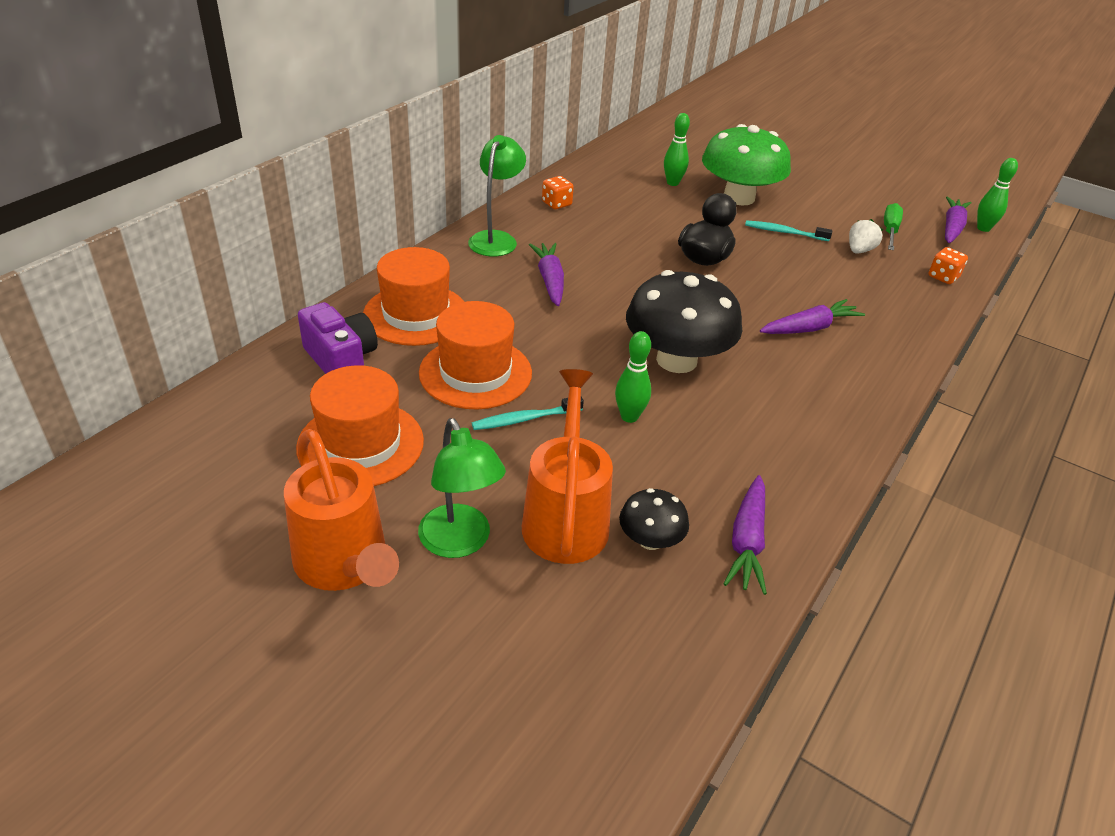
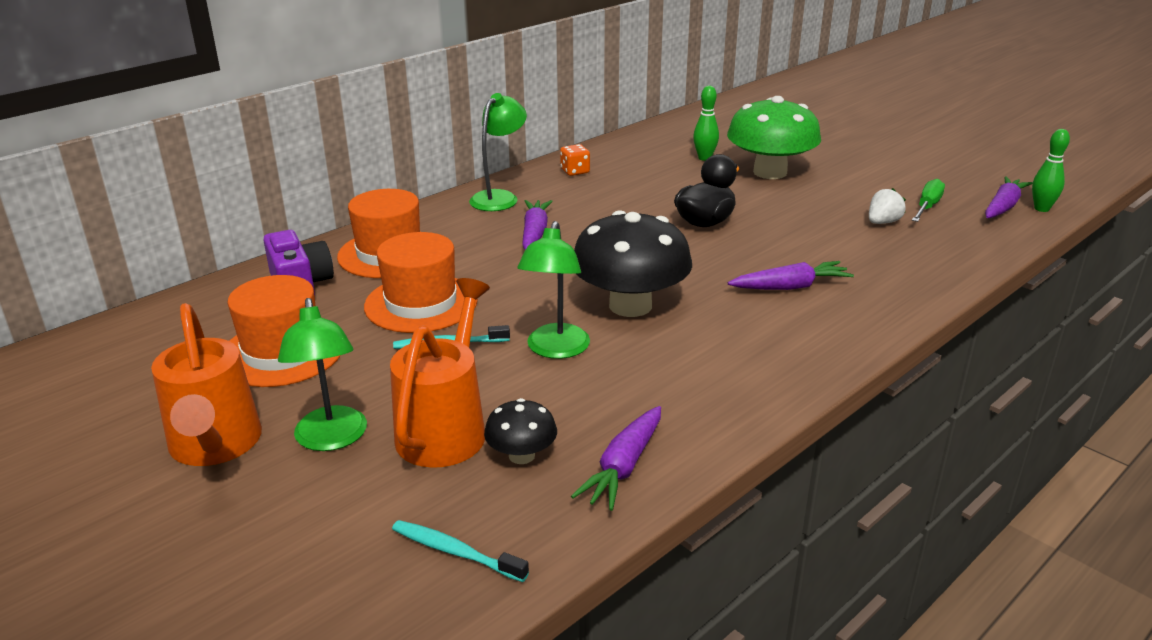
camera: 15 degrees right, 10 degrees down
(629, 417) = (555, 350): green bowling pin -> green lamp
(784, 232) = (805, 203): turquoise toothbrush -> turquoise toothbrush (455, 552)
(943, 277) = (970, 250): orange dice -> none

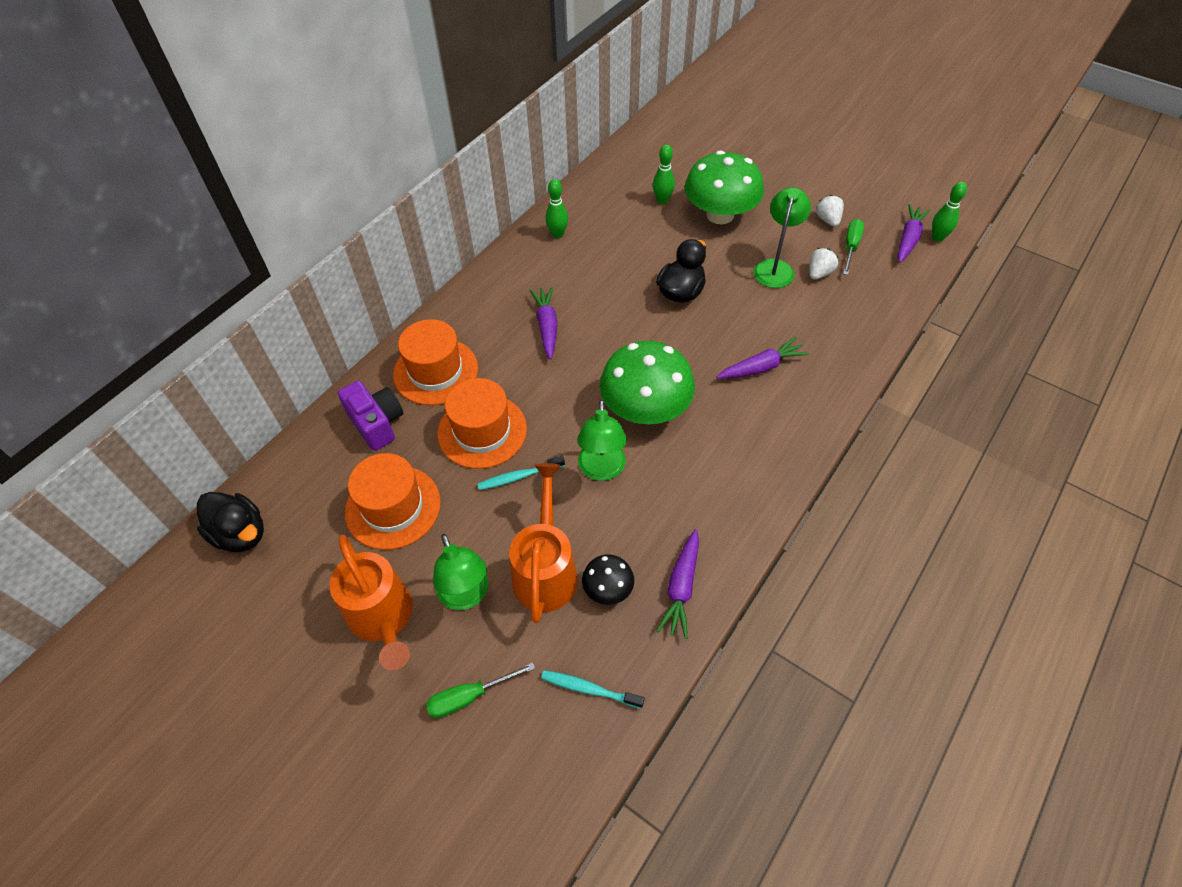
camera: 10 degrees left, 25 degrees up
(91, 354) = (241, 534): none -> black duck
(286, 536) = (469, 696): none -> green screwdriver
(499, 197) = (504, 281): green lamp -> green lamp (775, 267)
(575, 171) = (557, 234): orange dice -> green bowling pin
(630, 305) = (645, 408): black mushroom -> green mushroom
(902, 186) = (828, 220): none -> white strawberry

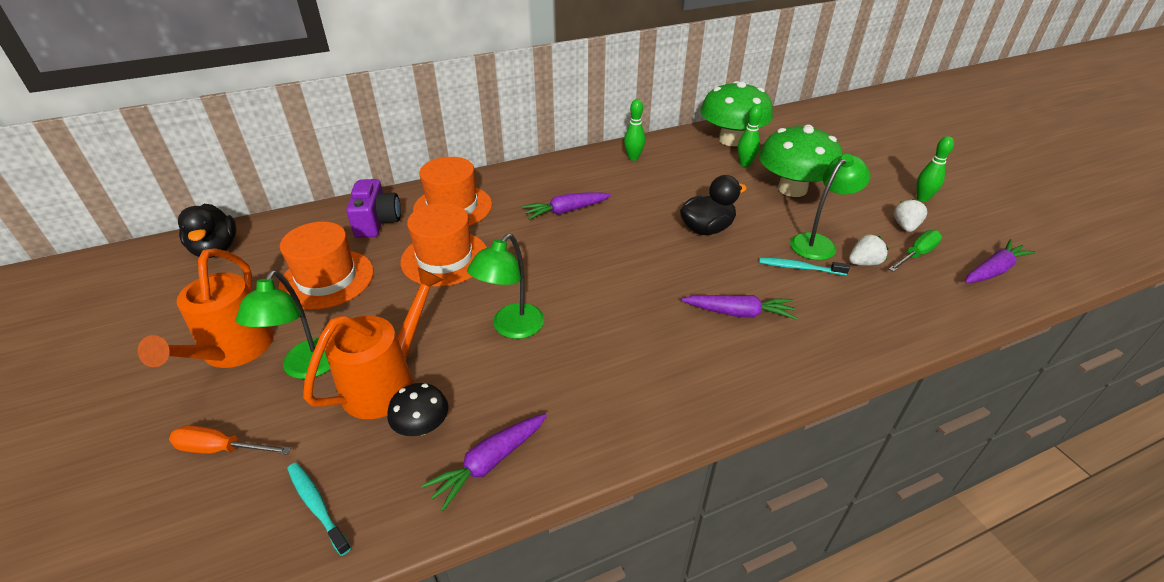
camera: 30 degrees right, 15 degrees down
(469, 696) = (221, 449): green screwdriver -> orange screwdriver
(519, 476) = (439, 302): turquoise toothbrush -> turquoise toothbrush (799, 268)
(547, 327) = (566, 211): purple carrot -> purple carrot turned 135 degrees counterclockwise
(645, 408) = (595, 299): green mushroom -> green mushroom (731, 140)
(937, 238) = (1032, 281): green bowling pin -> green bowling pin (922, 198)

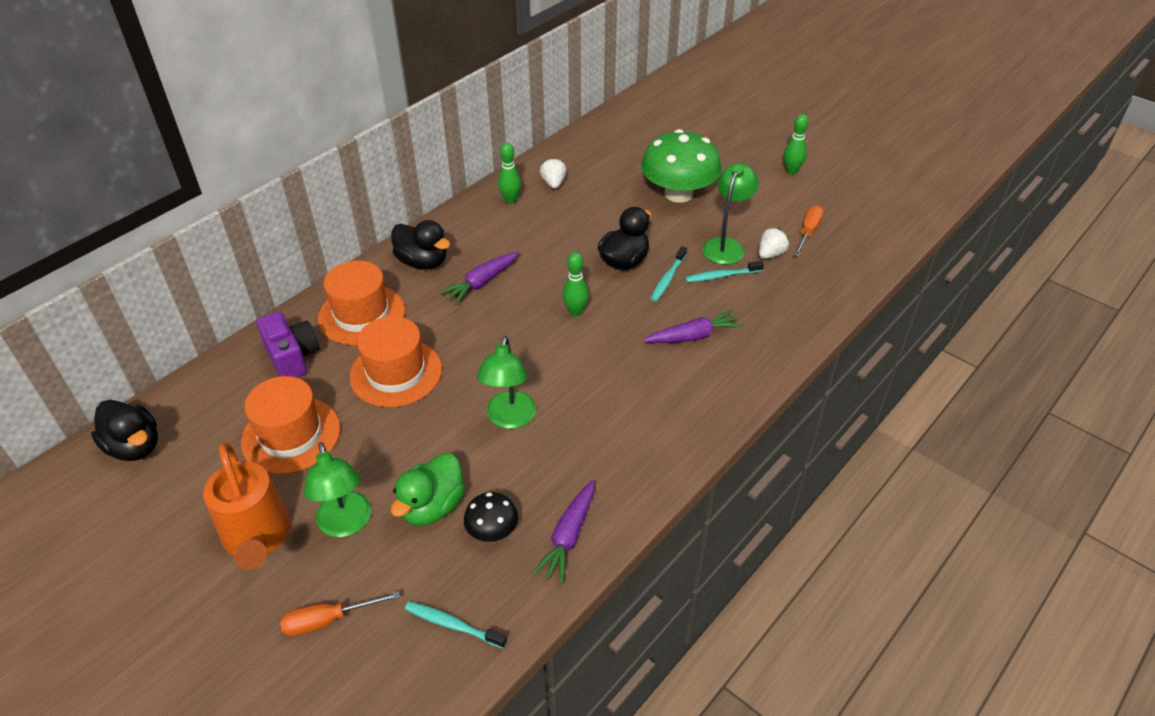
camera: 25 degrees left, 5 degrees up
(387, 381) = (432, 507): orange watering can -> green duck
(529, 183) = (423, 262): none -> black duck
(731, 140) = (595, 151): green mushroom -> none
(741, 255) = (668, 279): none -> turquoise toothbrush
(745, 164) = (622, 177): green bowling pin -> green bowling pin (575, 312)
(905, 226) = (789, 206): white strawberry -> white strawberry (553, 183)
(916, 254) = (808, 232): green screwdriver -> orange screwdriver
(993, 270) = (870, 229): purple carrot -> none

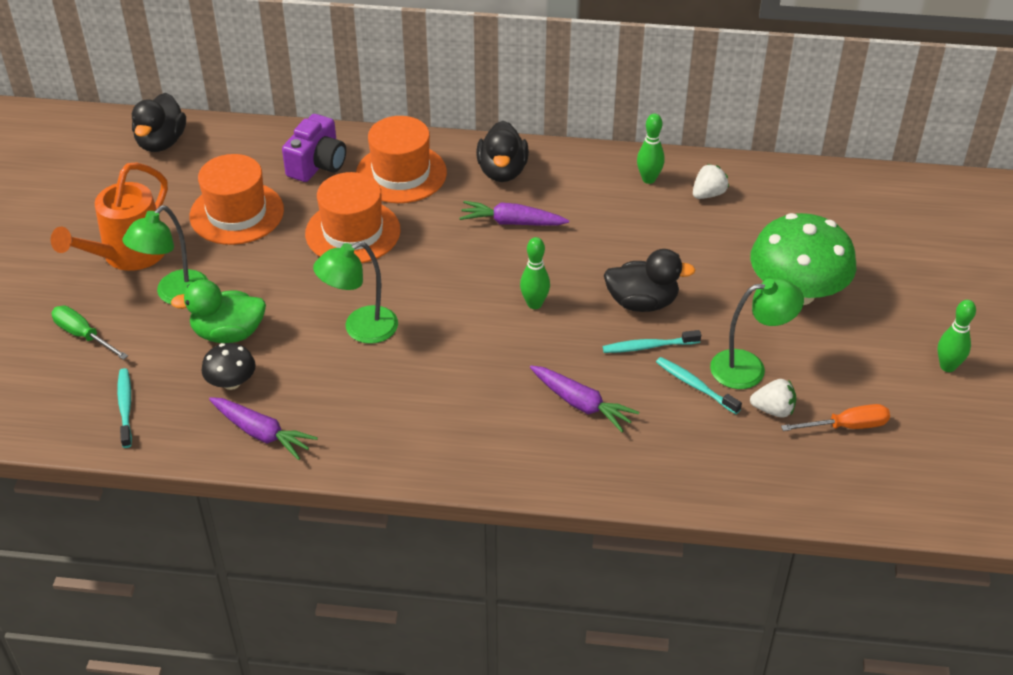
camera: 55 degrees right, 0 degrees up
(328, 620) = (83, 335): orange screwdriver -> green screwdriver
(569, 536) = (261, 433): purple carrot -> purple carrot turned 135 degrees counterclockwise

